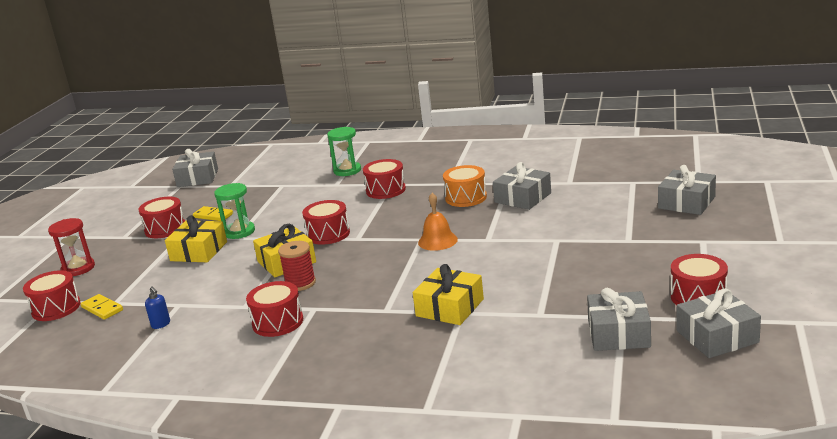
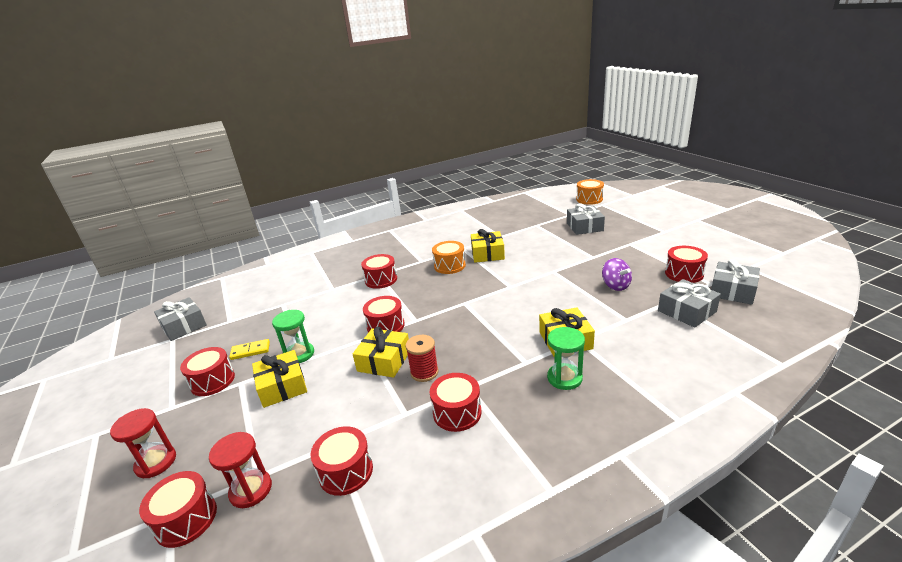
camera: 40 degrees left, 5 degrees up
(102, 309) = (251, 490): yellow domino -> red hourglass
(161, 324) = (346, 471): blue soap dispenser -> red drum
(347, 170) = (326, 276): green hourglass -> green hourglass (564, 378)
(437, 241) = (478, 299): orange bell -> none
(523, 198) = (487, 254): grey gift -> yellow gift
(593, 279) = (615, 286): none -> purple spinning top
(763, 169) = (589, 199): none -> orange drum

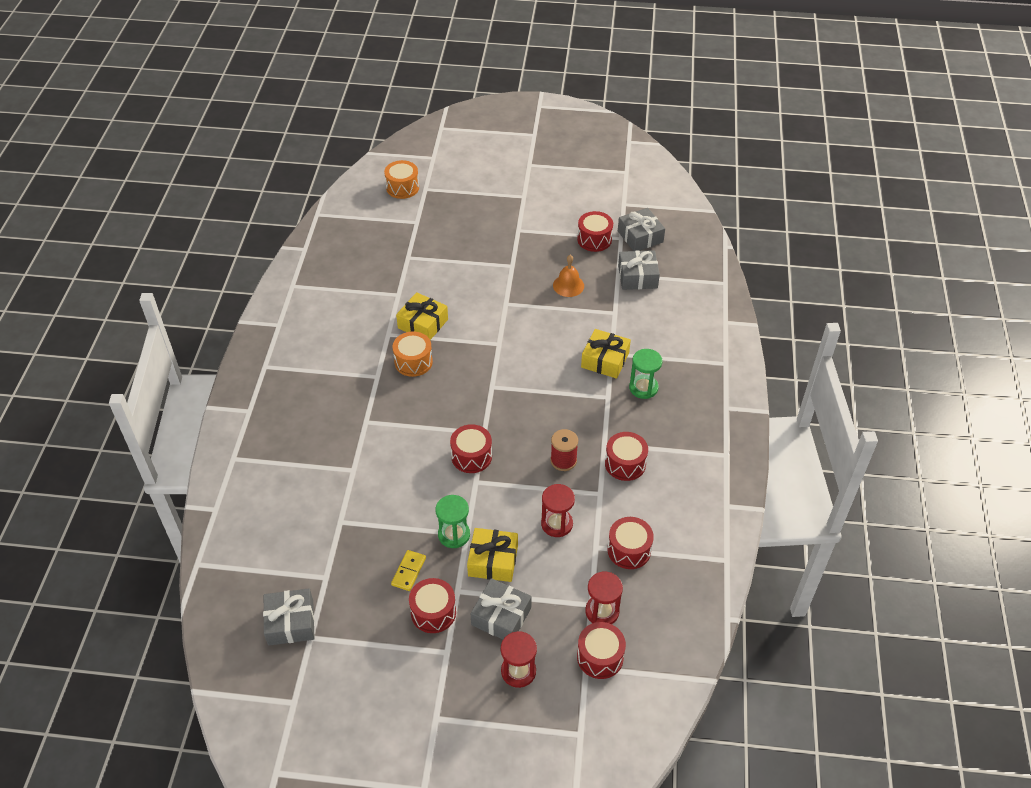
camera: 60 degrees left, 20 degrees up
(347, 403) = (557, 524): none -> red hourglass
(381, 280) = (380, 424): red drum -> none
(384, 361) = (523, 479): yellow gift -> none
(584, 227) = (454, 232): grey gift -> grey gift (501, 616)
(615, 286) = (568, 285): purple spinning top -> orange bell

